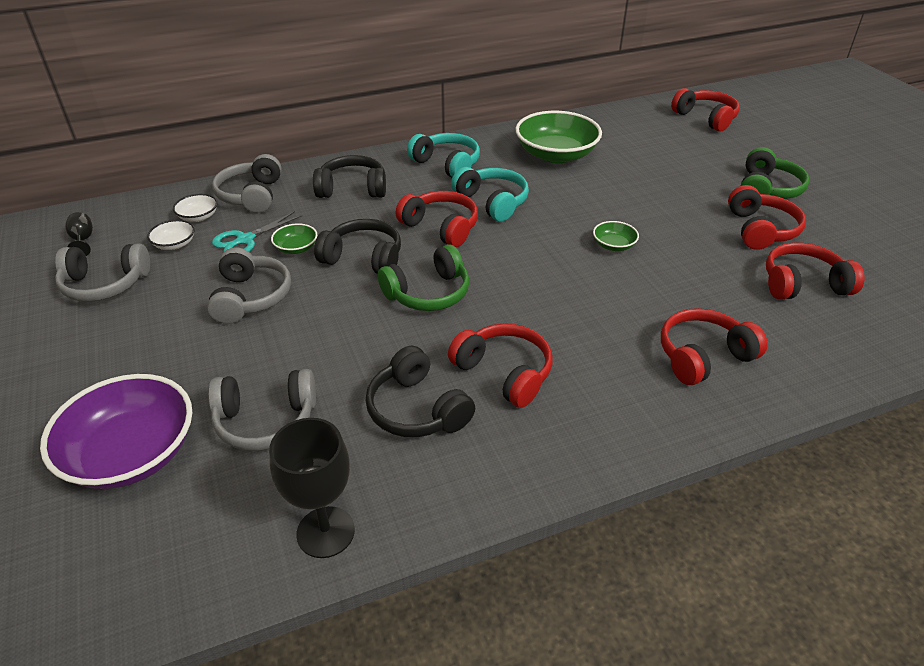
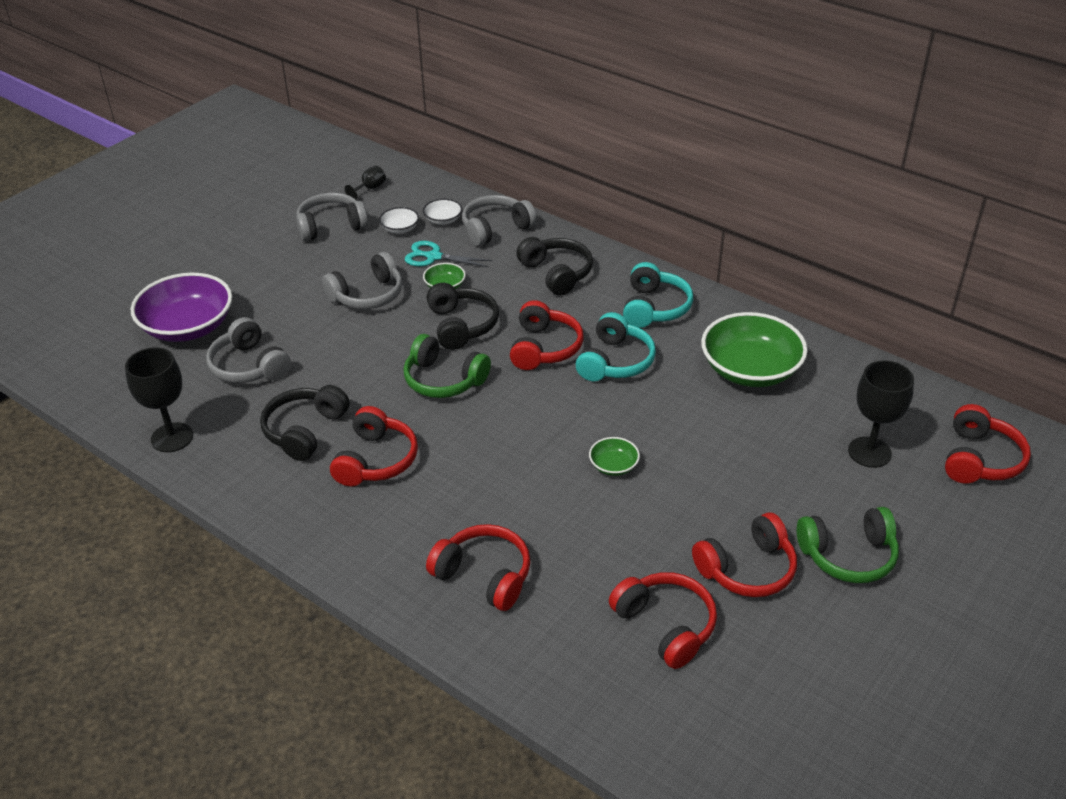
camera: 60 degrees right, 0 degrees up
(105, 284) = (331, 226): grey headphones -> grey headphones turned 105 degrees clockwise
(674, 147) = (869, 452): none -> black goblet

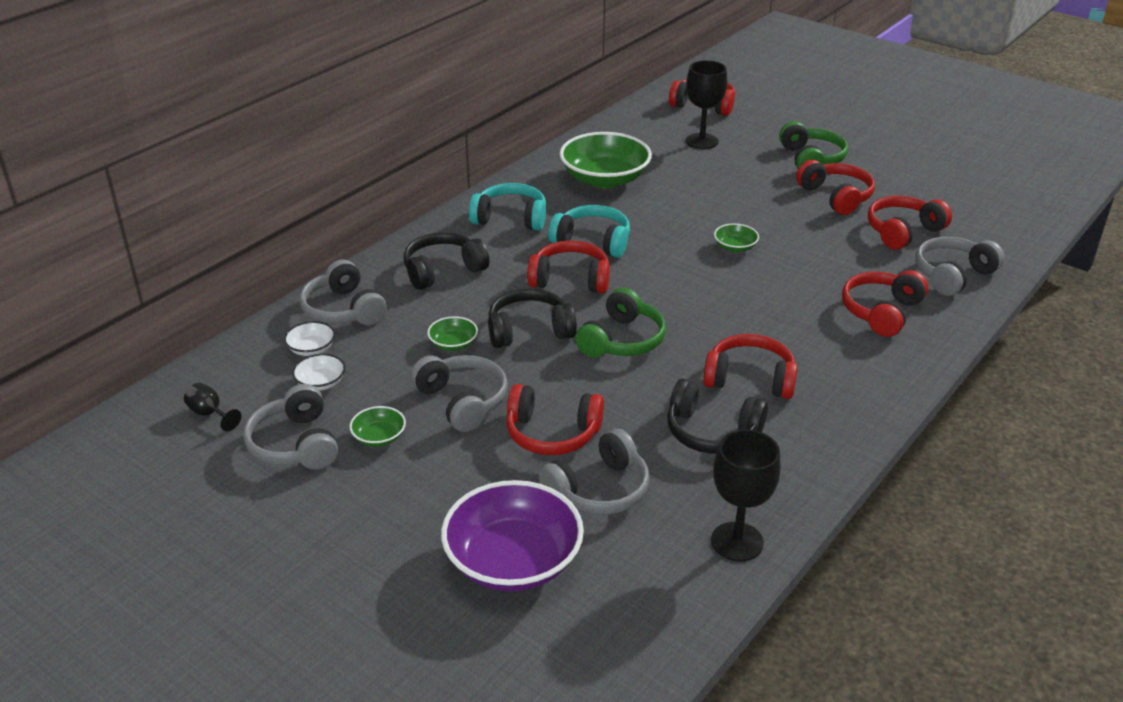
camera: 90 degrees left, 5 degrees down
(320, 341) = (552, 433): none -> red headphones
(331, 260) = (379, 437): none -> green bowl
(433, 257) = (391, 354): turquoise scissors -> none
(563, 659) = (952, 275): none -> grey headphones

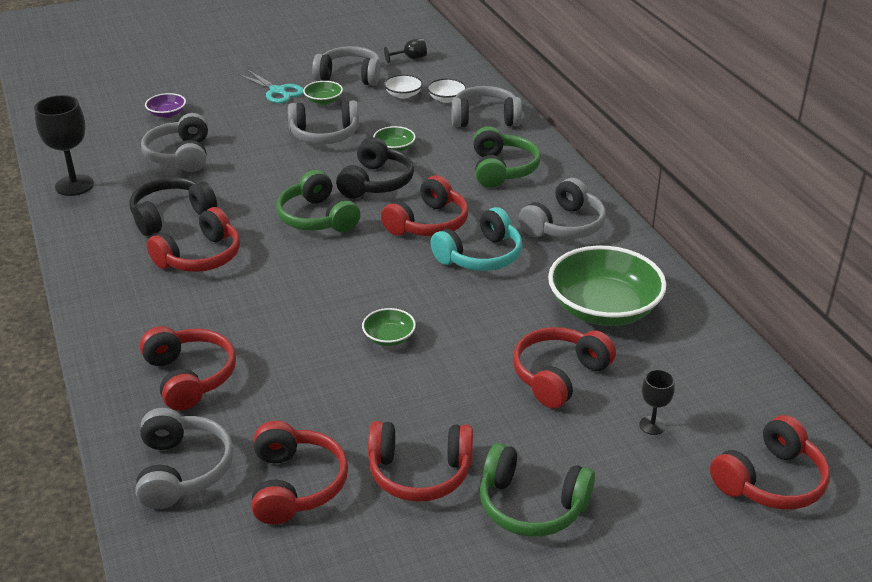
camera: 120 degrees right, 0 degrees up
(379, 488) = (277, 91): none -> turquoise scissors
(443, 271) = (502, 169): black headphones -> green headphones
(510, 218) = (564, 225): turquoise headphones -> grey headphones
(513, 561) = (167, 114): purple bowl -> purple bowl, size x0.45
(552, 433) = (251, 156): red headphones -> red headphones (559, 376)
(702, 141) = (652, 425): black goblet -> black goblet, size x0.52

